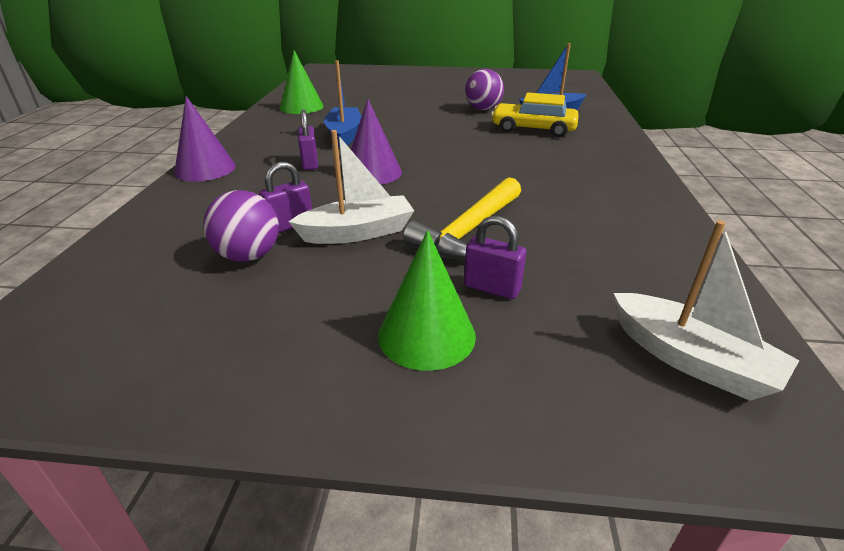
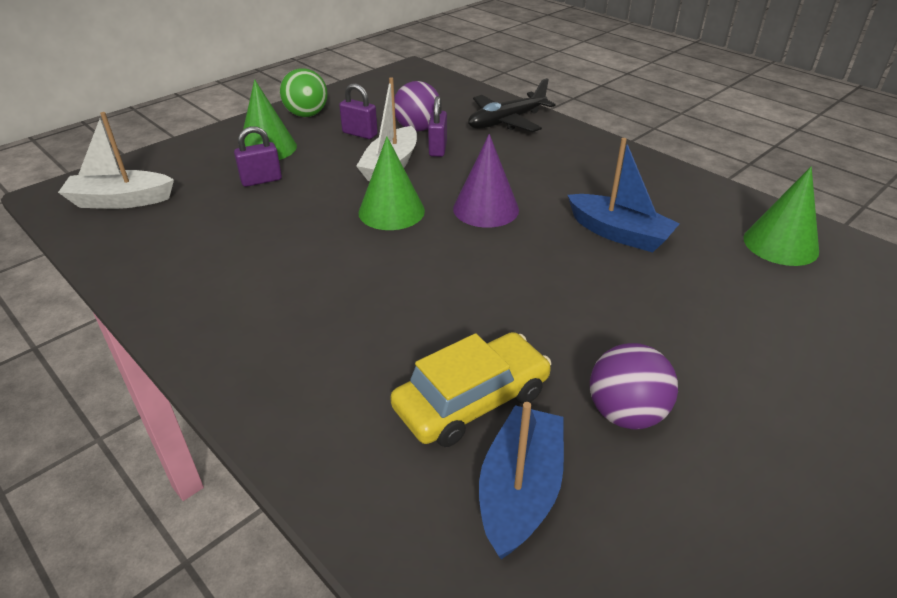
camera: 130 degrees right, 5 degrees up
(181, 216) = (506, 121): none -> black plane
(205, 169) = (593, 144): purple cone -> none
(285, 371) = (307, 115): none -> green ball
(310, 163) = (549, 188): purple padlock -> purple padlock (360, 134)
(430, 200) = (391, 211): none -> green cone
(469, 231) = (324, 204): yellow hammer -> none

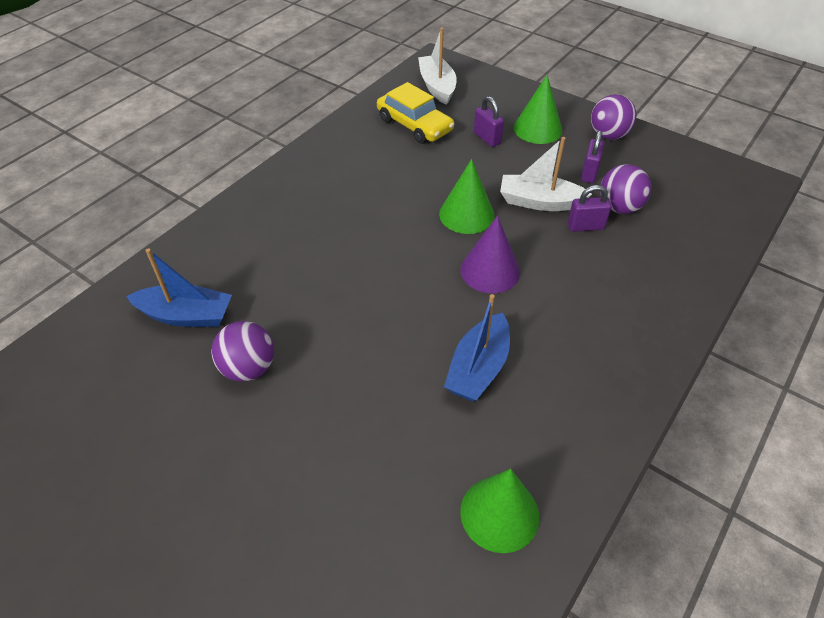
camera: 80 degrees right, 10 degrees up
(307, 115) = (608, 135): green ball -> purple ball
(472, 400) = (258, 286): yellow car -> yellow car (414, 125)
(506, 121) = (672, 270): black plane -> none

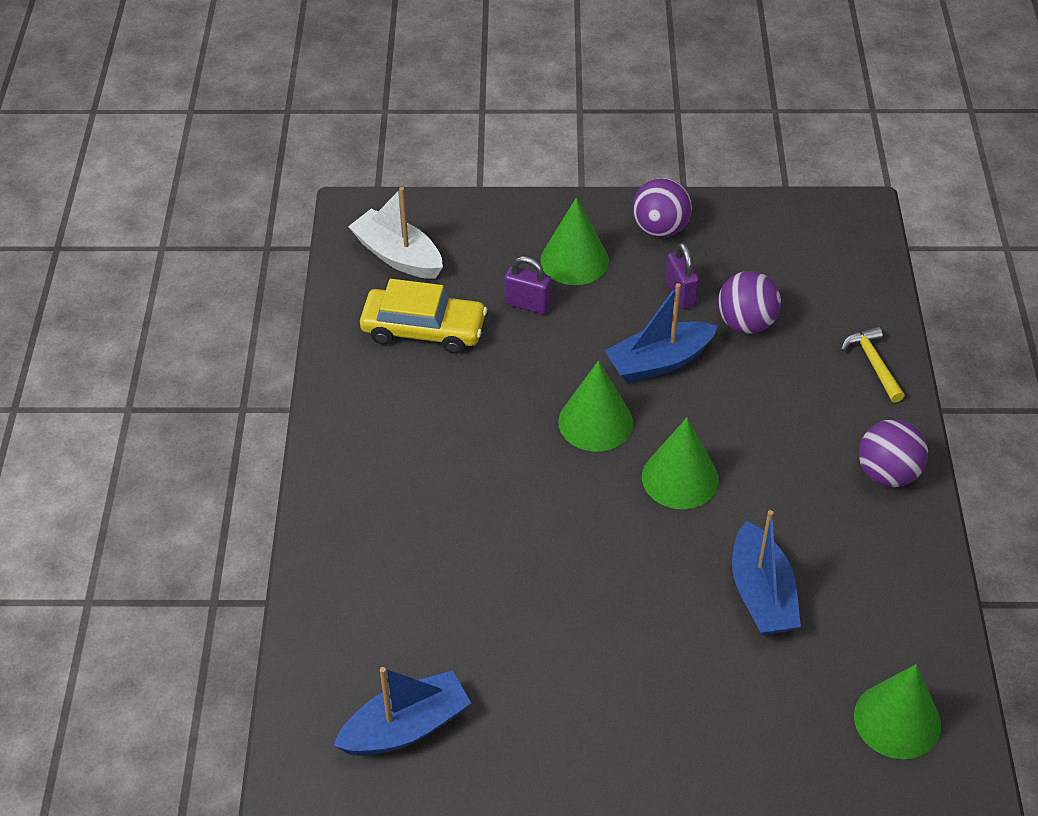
camera: 35 degrees left, 0 degrees up
(248, 368) = (537, 739): purple ball -> purple ball (887, 474)
(490, 271) = (680, 478): purple cone -> green cone
(539, 202) = (659, 362): white boat -> blue boat
(585, 226) = (731, 367): purple padlock -> none
(693, 271) = (873, 364): none -> yellow hammer

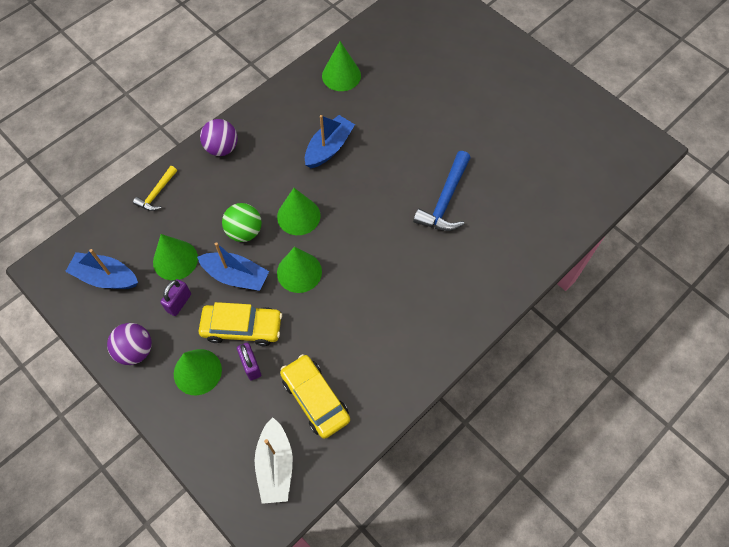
camera: 135 degrees left, 15 degrees up
(406, 727) = (513, 212): blue boat -> blue boat (106, 277)
(519, 660) = (445, 200): none -> blue hammer
(583, 325) = (242, 328): none -> yellow car
(716, 410) = (244, 231): none -> green ball
(746, 323) = (175, 260): purple ball -> green cone

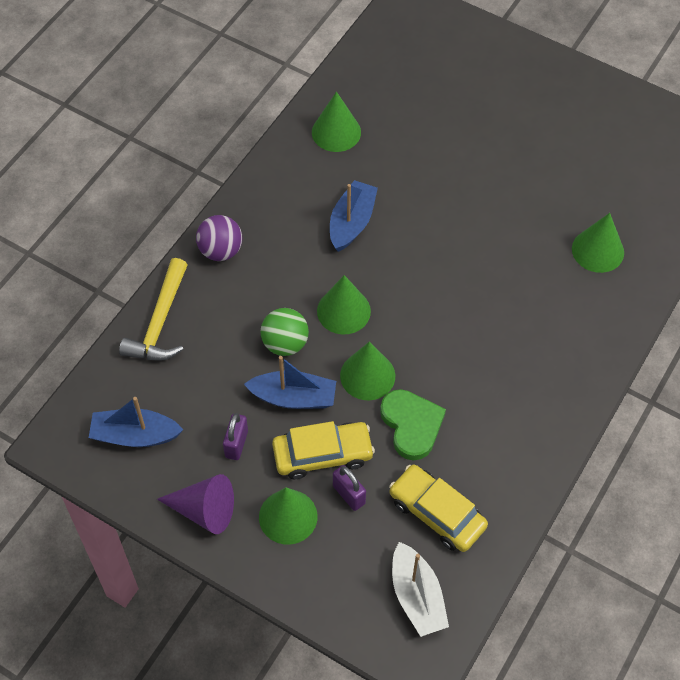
camera: 15 degrees left, 5 degrees down
(135, 350) = (204, 510): purple ball -> purple cone
(157, 193) = (160, 322): yellow hammer -> yellow hammer, size x1.72
(175, 260) = (213, 395): green cone -> green cone (598, 250)
(320, 320) = (411, 425): none -> green heart
(445, 200) = (511, 254): blue hammer -> none

